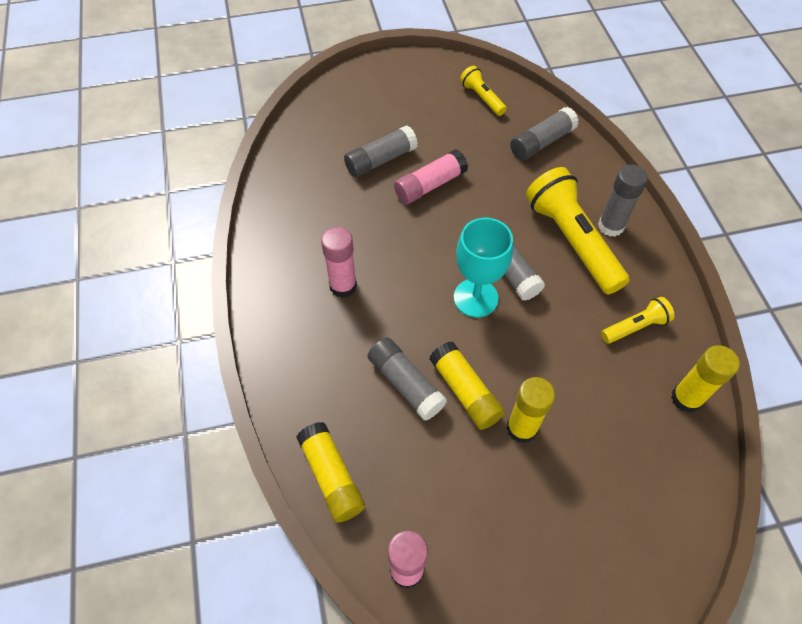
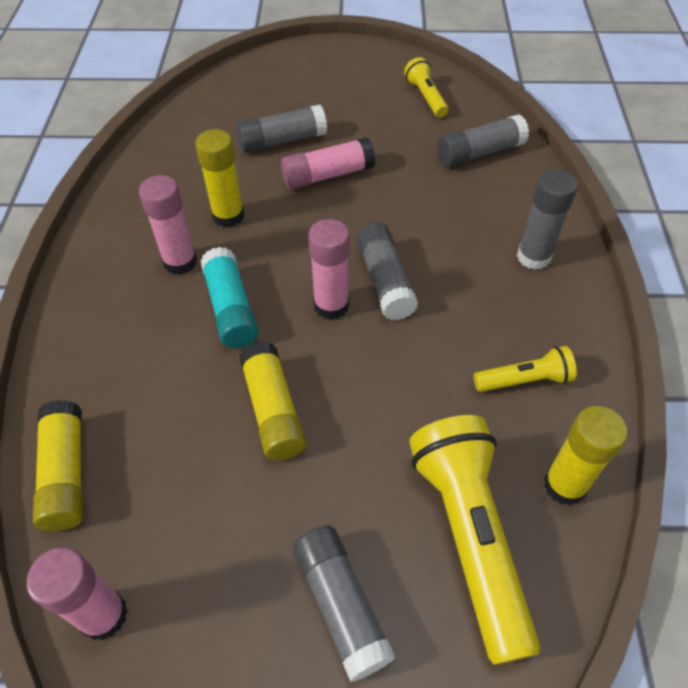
camera: 15 degrees right, 5 degrees down
(399, 317) = (231, 308): none -> turquoise glue stick
(406, 384) = (204, 385): grey glue stick -> grey glue stick (341, 605)
(475, 298) = (331, 305): turquoise goblet -> pink glue stick
(521, 428) = (327, 471): yellow glue stick -> yellow glue stick (228, 216)
(572, 241) = (477, 264): yellow flashlight -> yellow flashlight (469, 537)

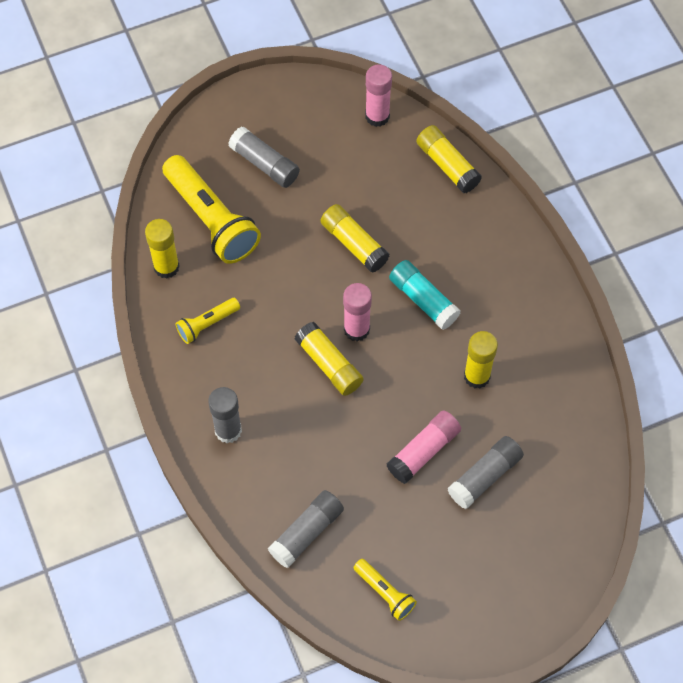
camera: 155 degrees right, 10 degrees up
(180, 262) = (483, 321): pink glue stick -> none
(385, 281) = (329, 364): grey glue stick -> yellow glue stick

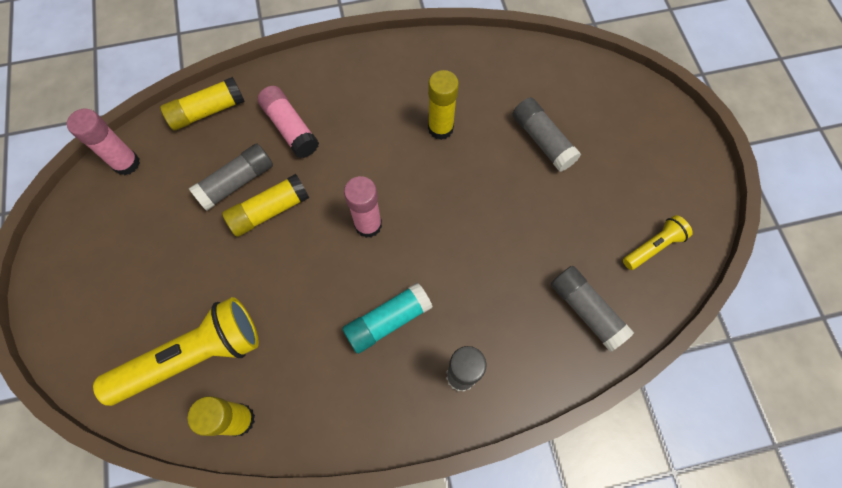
camera: 80 degrees left, 5 degrees up
(207, 324) = (326, 381): yellow flashlight -> none
(264, 164) = (141, 286): grey glue stick -> grey glue stick (236, 182)
(329, 364) = (402, 258): yellow glue stick -> none
(423, 300) = (350, 158): turquoise glue stick -> turquoise glue stick (388, 321)
(423, 451) = (511, 187): pink glue stick -> pink glue stick (290, 128)

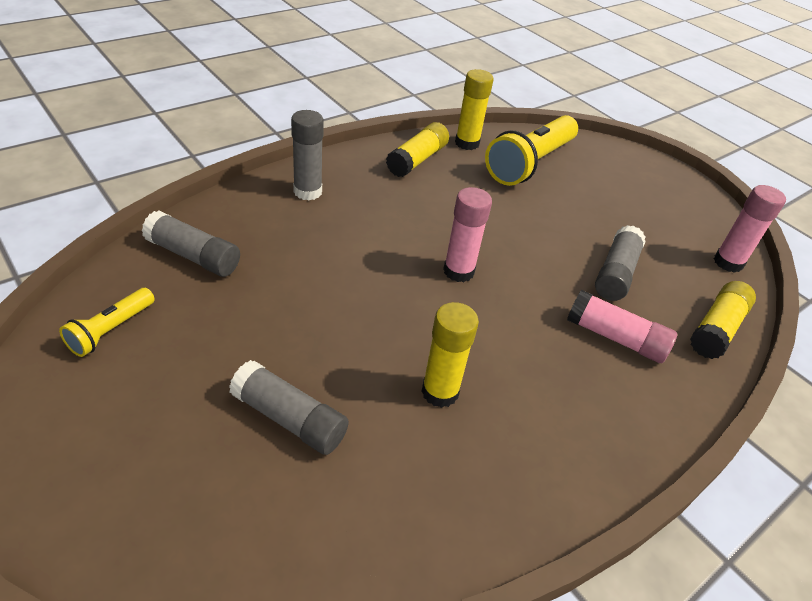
camera: 150 degrees right, 25 degrees down
(269, 211) = (562, 259): yellow glue stick -> yellow glue stick (417, 160)
(388, 321) = (392, 210): turquoise glue stick -> none

